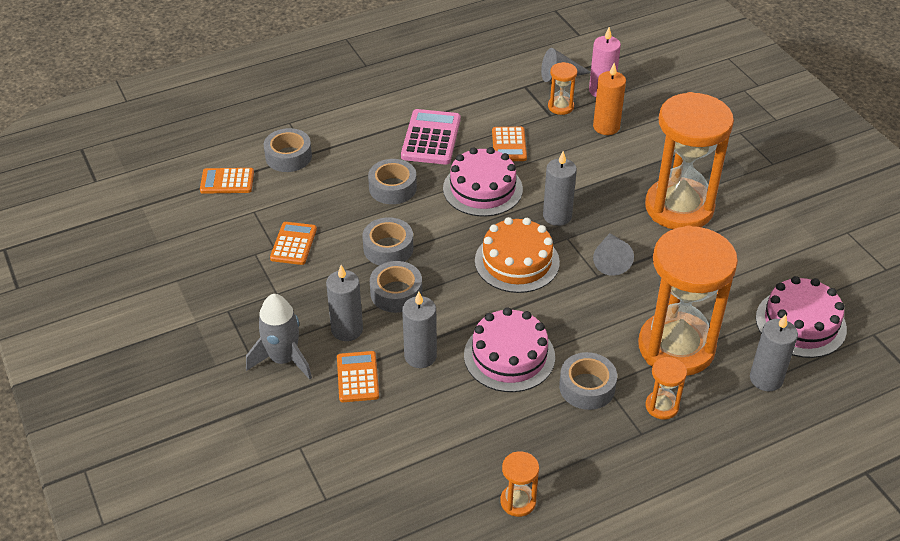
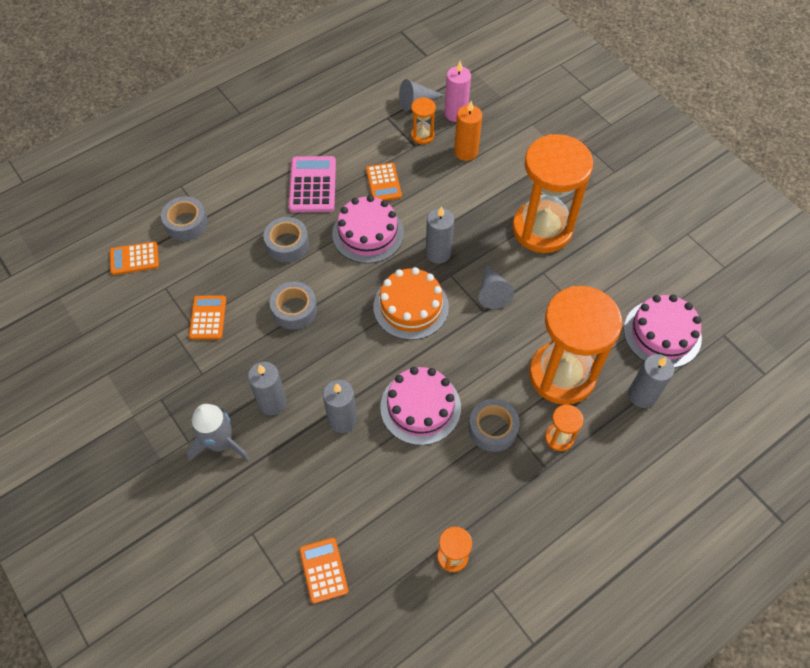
camera: 10 degrees left, 15 degrees up
(357, 377) = (291, 451): orange calculator -> orange calculator (323, 570)
(396, 293) = (310, 356): grey tape -> none

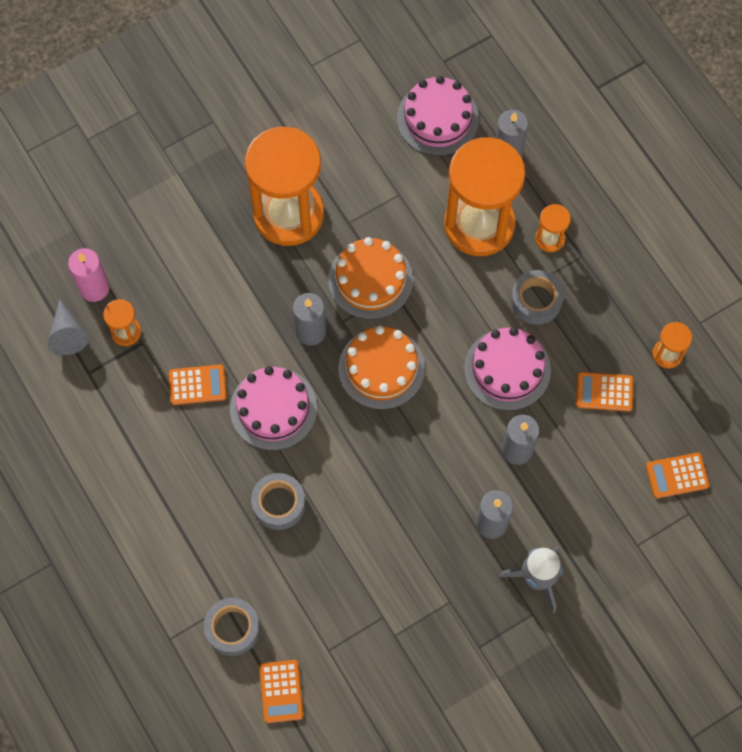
camera: 85 degrees left, 10 degrees up
(208, 318) = (376, 597): orange calculator -> orange calculator (604, 392)
(294, 309) = (374, 497): grey tape -> none
(312, 185) = (190, 471): pink calculator -> none
(466, 152) = (160, 283): orange candle -> none
(492, 292) = (370, 280): grey cone -> orange cake

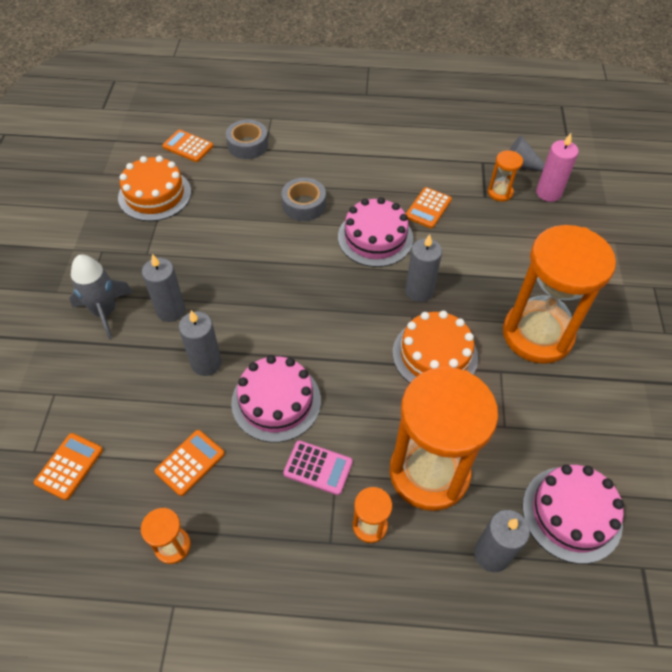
camera: 125 degrees right, 15 degrees down
(381, 368) = (352, 317): orange cake -> orange cake (155, 194)
(536, 301) = (318, 468): grey tape -> pink calculator

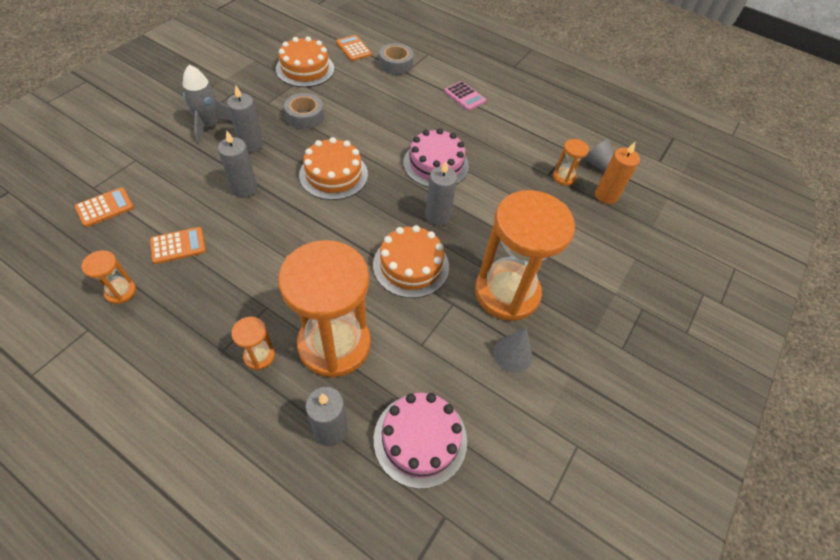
camera: 25 degrees right, 0 degrees up
(276, 401) = (269, 237): pink cake -> none
(285, 300) = (333, 174): none -> orange cake
(304, 205) = (402, 119): grey tape -> grey tape (305, 117)
(318, 468) = (258, 296): pink calculator -> pink calculator (464, 96)
(428, 208) = (495, 162): orange calculator -> none
(548, 193) = (606, 195): pink candle -> orange candle
(585, 389) = (512, 354): none -> grey cone

